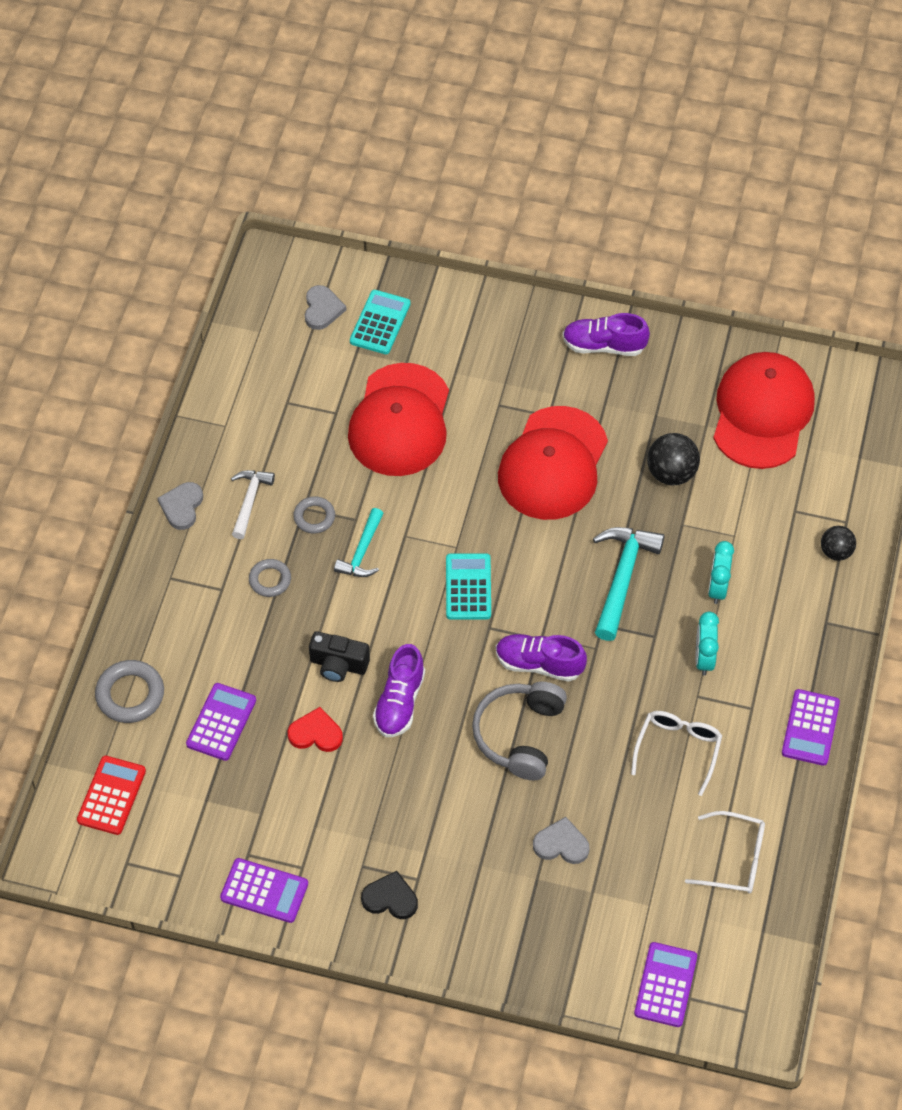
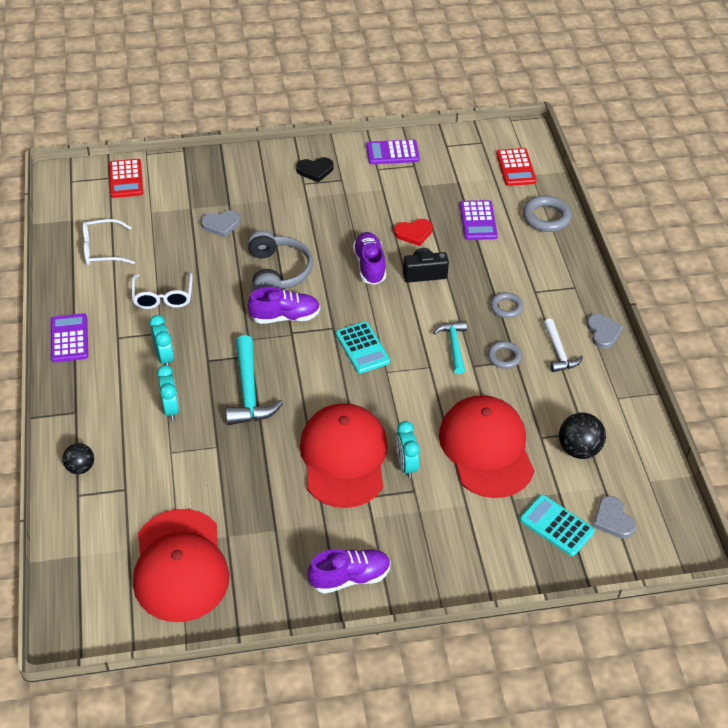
camera: 155 degrees right, 10 degrees down
(380, 323) = (556, 526): turquoise calculator -> turquoise calculator turned 135 degrees clockwise
(492, 433) = (406, 465): none -> turquoise clock
(665, 985) = (126, 179): purple calculator -> red calculator
(671, 473) = (242, 484): black ball -> black ball (578, 449)

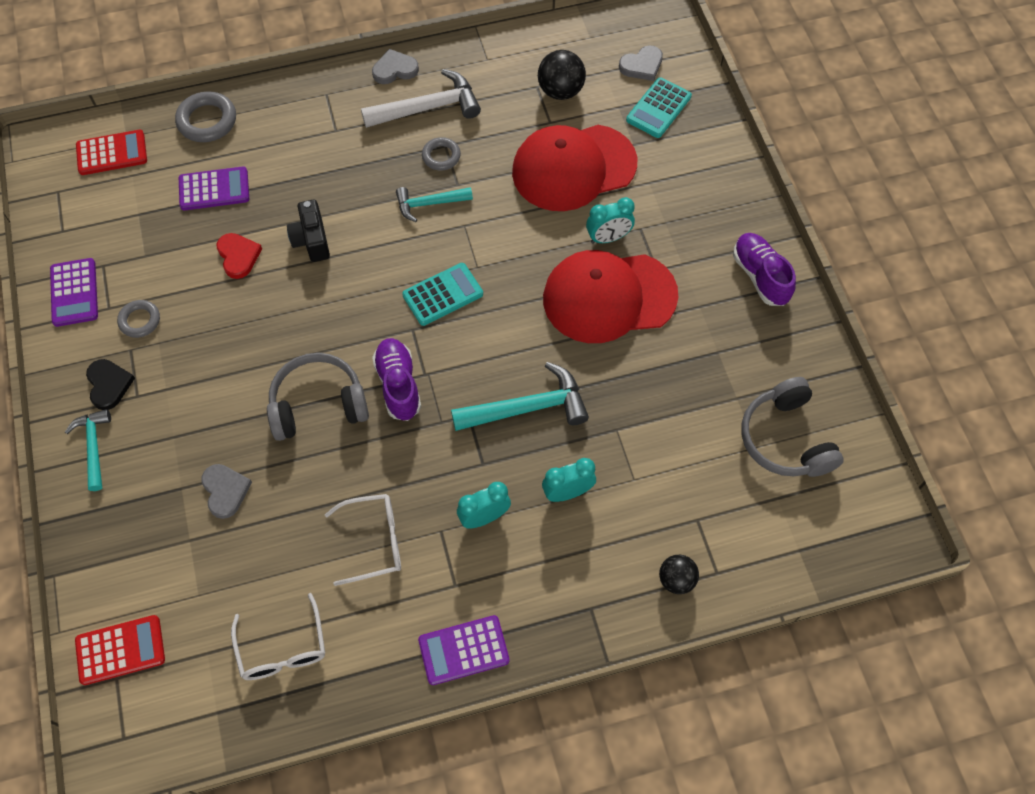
camera: 95 degrees left, 15 degrees up
(180, 565) = (785, 439): red cap -> grey headphones
(269, 165) = (94, 446): none -> turquoise hammer
(369, 266) = (301, 300): purple shoe -> none
(506, 307) = (363, 156): grey ring -> grey ring (140, 320)
(558, 352) = (428, 108): white hammer -> white hammer, size x1.60

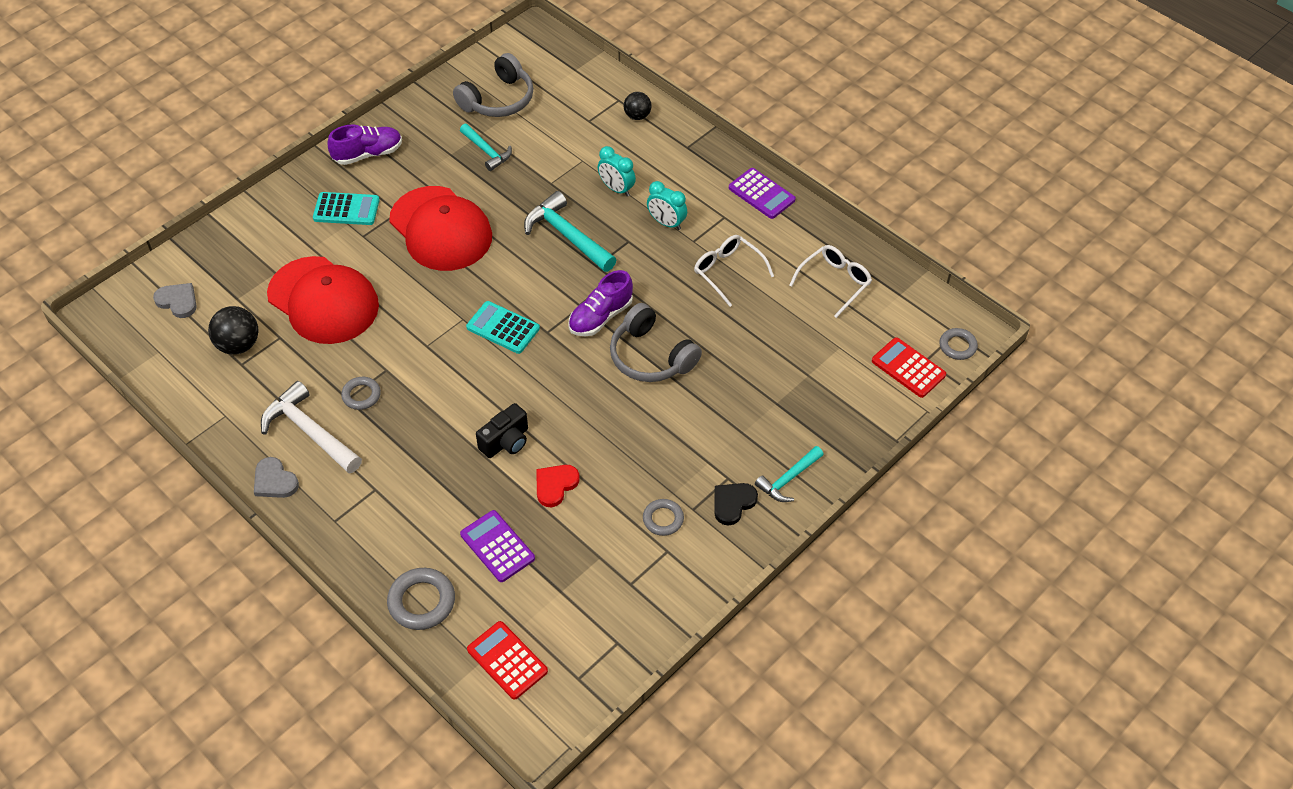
camera: 120 degrees left, 10 degrees down
(74, 293) = (671, 587): purple calculator -> none
(105, 727) = (957, 346): none -> grey ring
(225, 491) = (758, 374): grey heart -> none
(429, 204) = (418, 379): turquoise hammer -> turquoise hammer (487, 151)
(608, 238) = (384, 251): turquoise clock -> none
(658, 108) = (225, 271): turquoise calculator -> turquoise calculator (346, 209)
(760, 276) = (368, 154): purple shoe -> purple shoe turned 150 degrees counterclockwise

